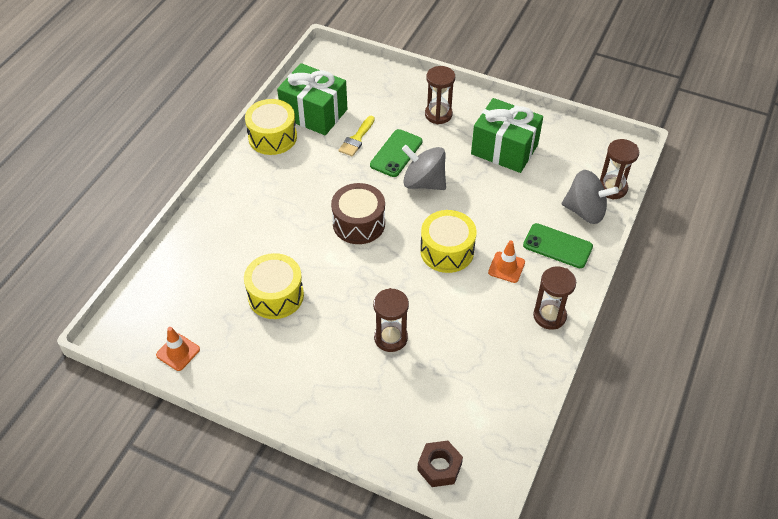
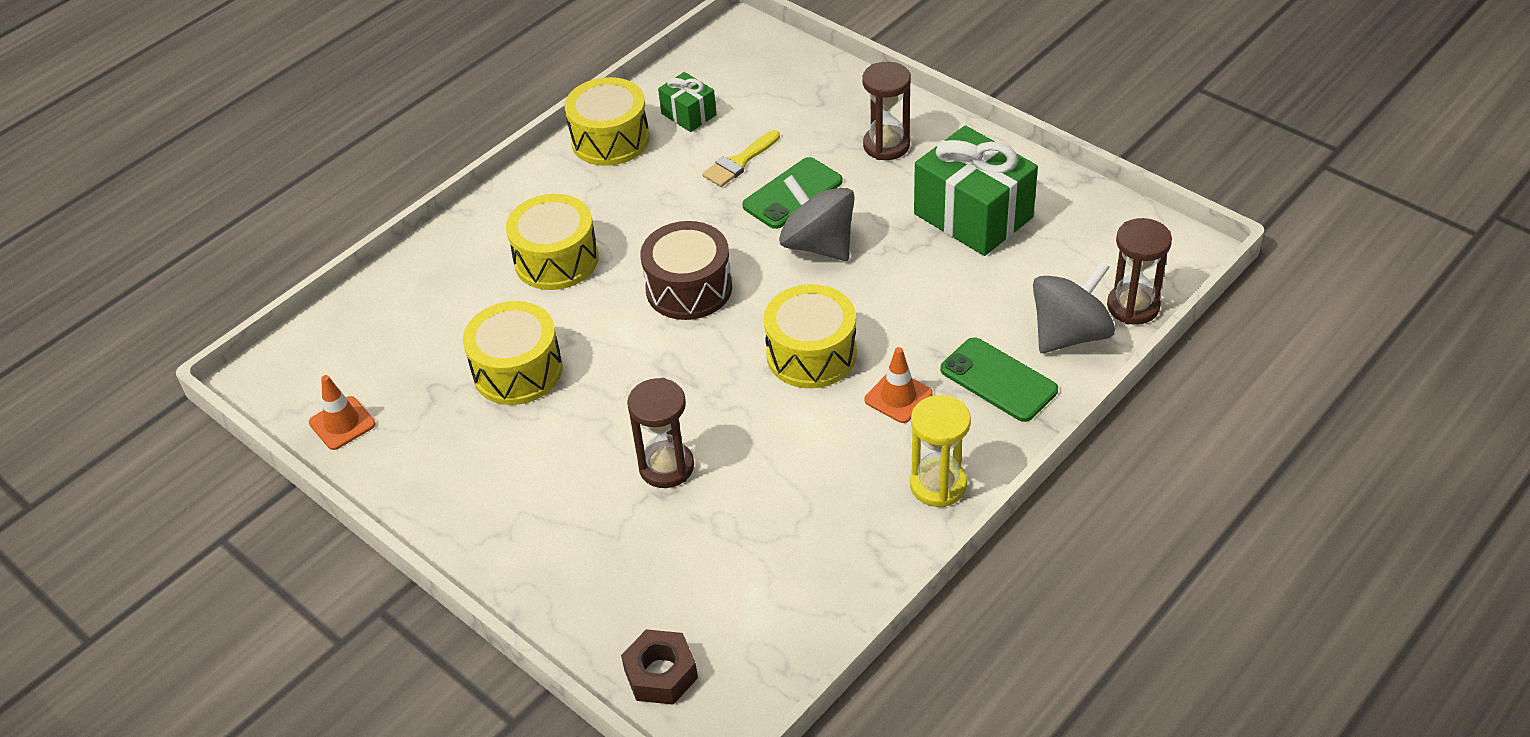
camera: 20 degrees right, 5 degrees down
(270, 220) = (556, 260): none -> yellow drum
(314, 113) = (688, 114): green gift -> green gift, size x0.51
(549, 316) = (938, 485): brown hourglass -> yellow hourglass
(585, 211) = (1070, 334): grey spinning top -> grey spinning top turned 75 degrees counterclockwise

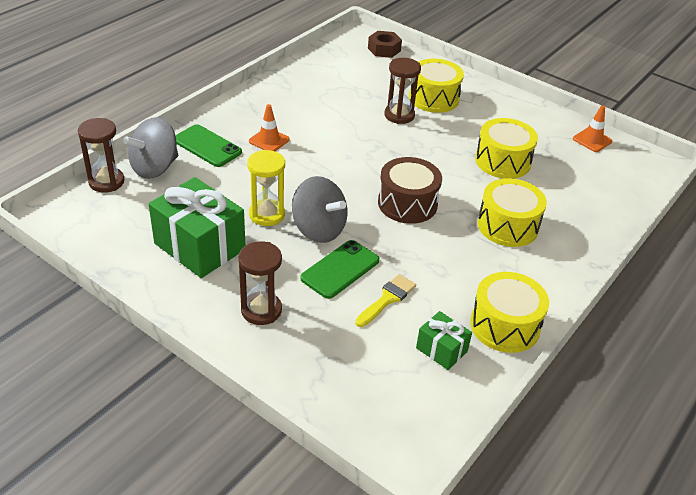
camera: 170 degrees right, 5 degrees down
(811, 354) = (321, 163): yellow drum -> yellow drum (433, 98)
(938, 485) = (251, 103): yellow hourglass -> yellow hourglass (267, 214)

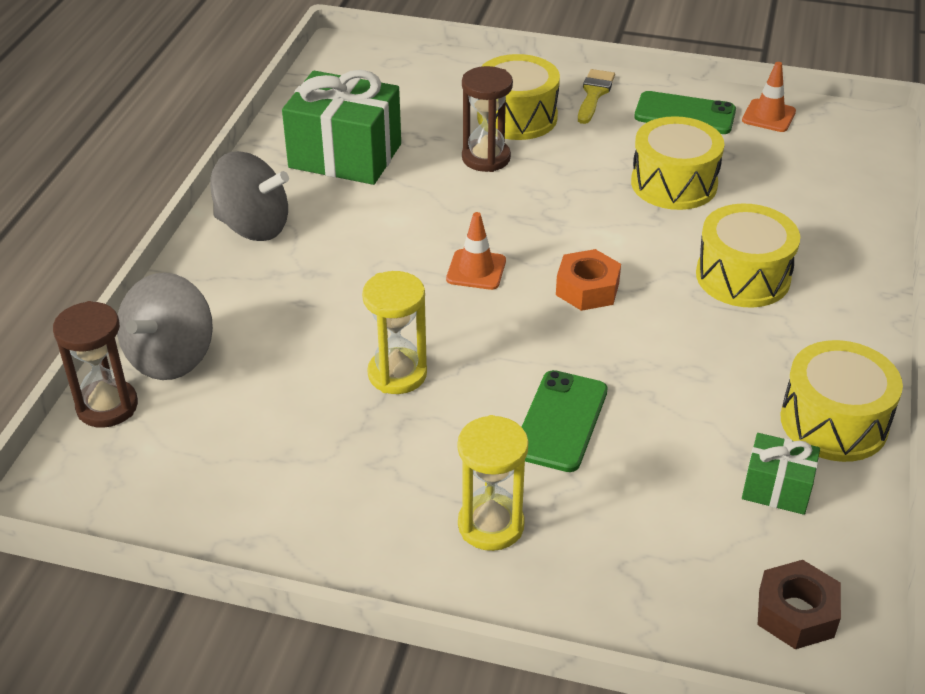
camera: 20 degrees left, 0 degrees up
(200, 246) = (330, 459): green gift -> green gift (345, 156)
(207, 146) = (230, 295): green phone -> green phone (685, 114)
(261, 310) = (491, 525): brown hourglass -> yellow hourglass
(269, 140) = (320, 256): orange traffic cone -> orange traffic cone (476, 270)
(318, 229) = (489, 371): grey spinning top -> grey spinning top (253, 227)
(384, 49) = (395, 62): brown nut -> brown nut (796, 613)
(387, 299) = (655, 441): yellow brush -> yellow brush (594, 94)
(407, 203) = (587, 289): brown drum -> orange nut

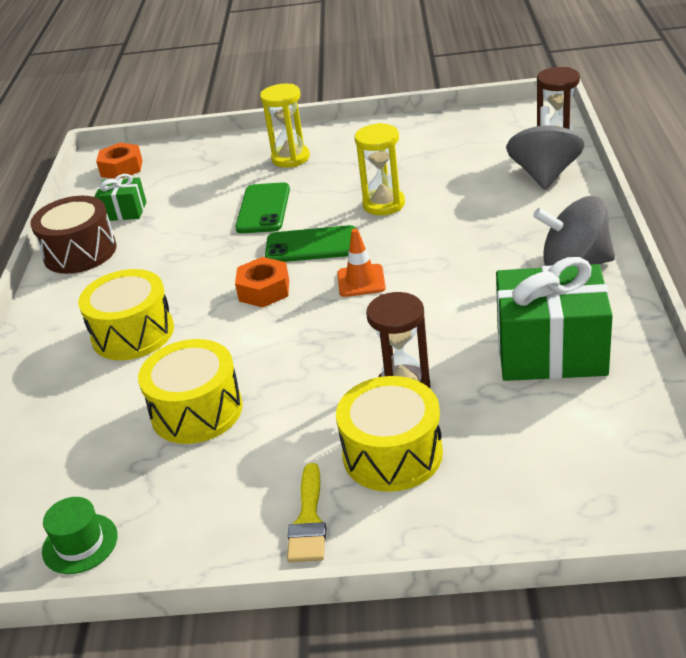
camera: 170 degrees right, 5 degrees down
(685, 114) = (187, 517): green phone -> green phone (311, 246)
(768, 116) = (80, 543): orange traffic cone -> green hat
(796, 613) = (121, 168): brown nut -> orange nut
(834, 422) = (80, 252): yellow drum -> brown drum

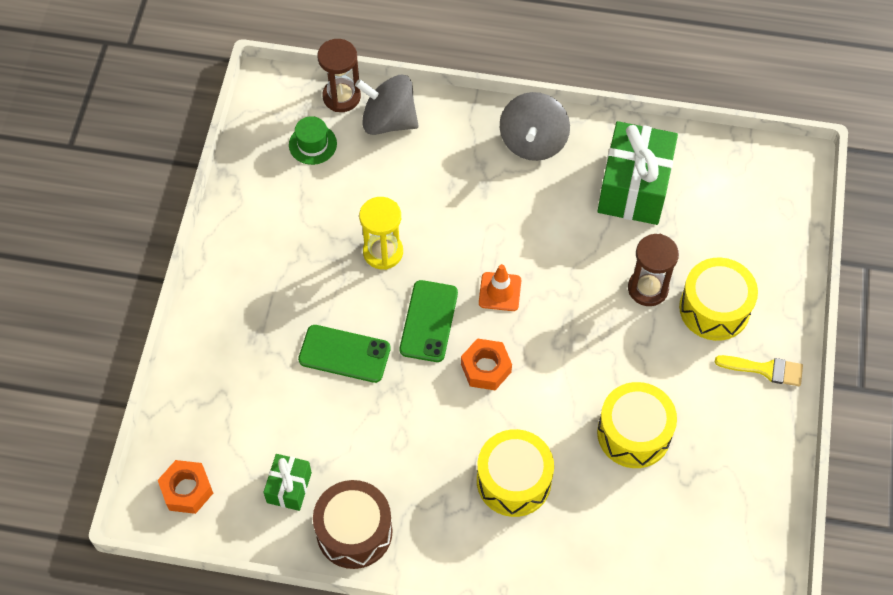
camera: 85 degrees left, 25 degrees up
(80, 543) = (757, 520): green hat -> green hat (312, 144)
(290, 158) = (252, 317): yellow hourglass -> none

